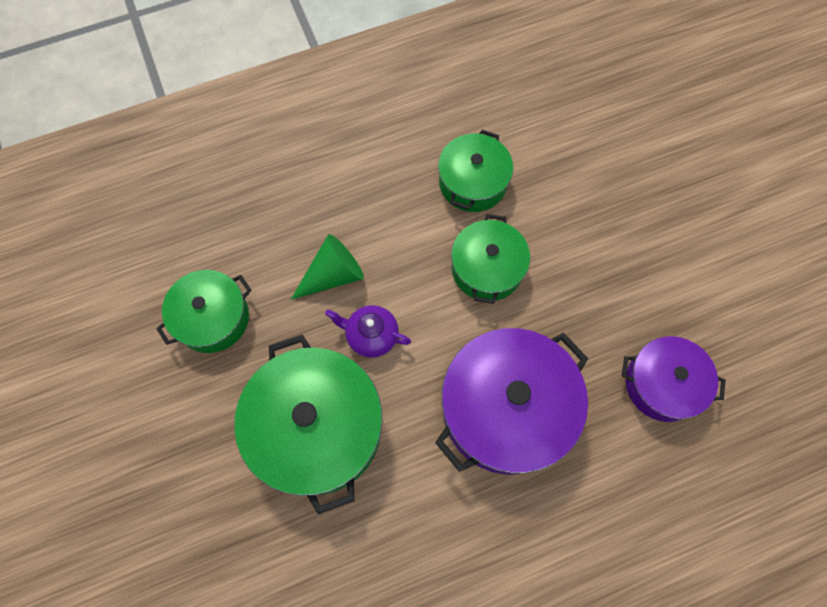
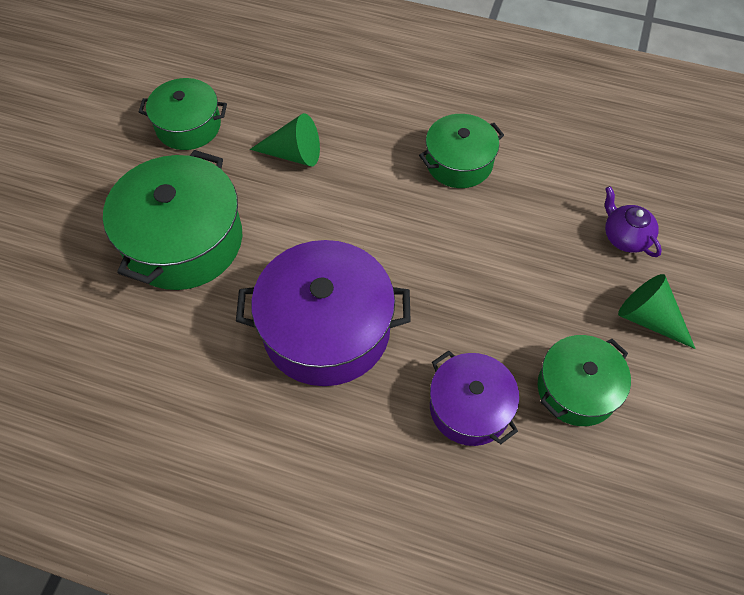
camera: 40 degrees right, 10 degrees down
(371, 335) = (280, 210): purple teapot -> purple teapot (625, 237)
(487, 268) = (410, 226): green pot -> green pot (577, 389)
(714, 213) = (648, 318): none -> green cone

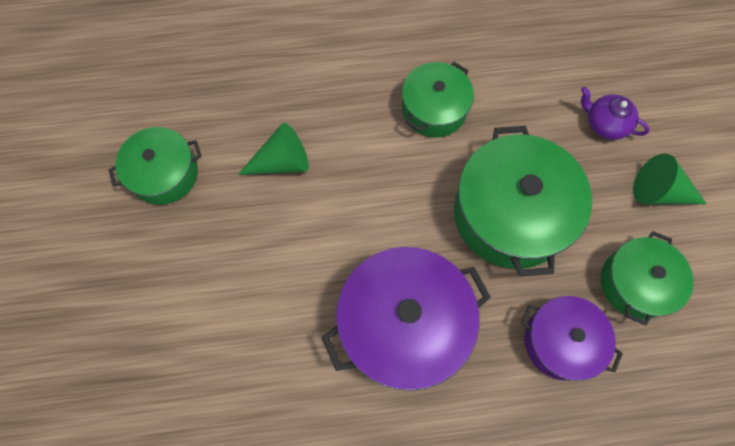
camera: 25 degrees left, 10 degrees up
(183, 240) = (225, 296): green pot -> green pot (510, 214)

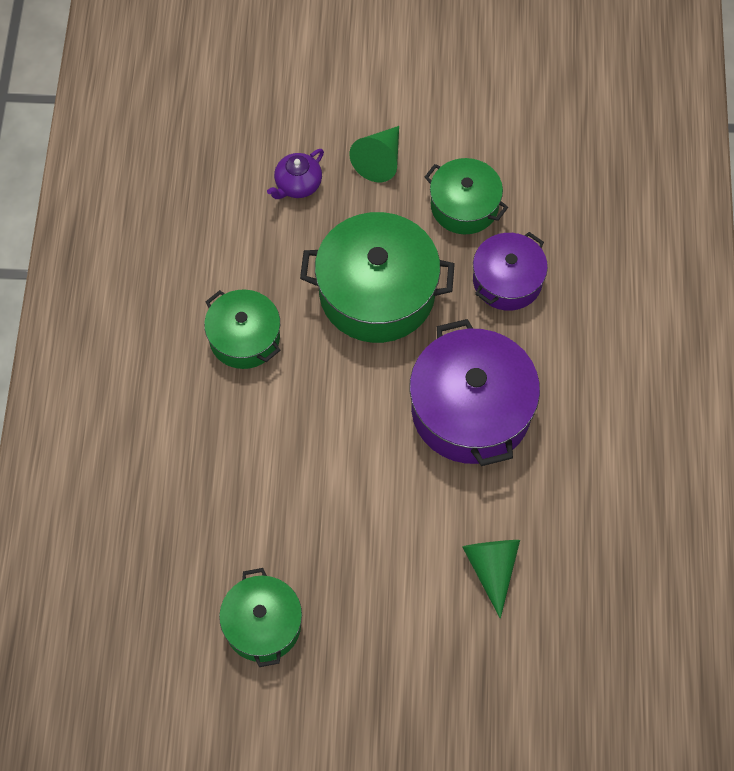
camera: 80 degrees left, 5 degrees down
(282, 162) = (274, 499): green cone -> green cone (491, 569)

